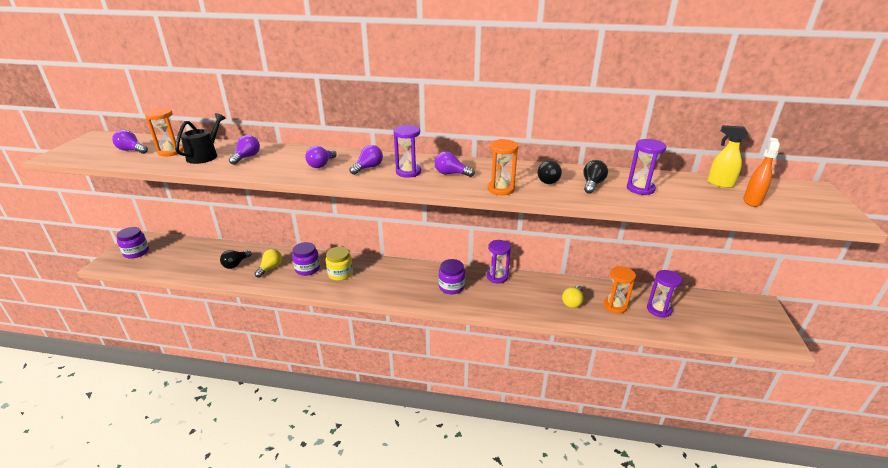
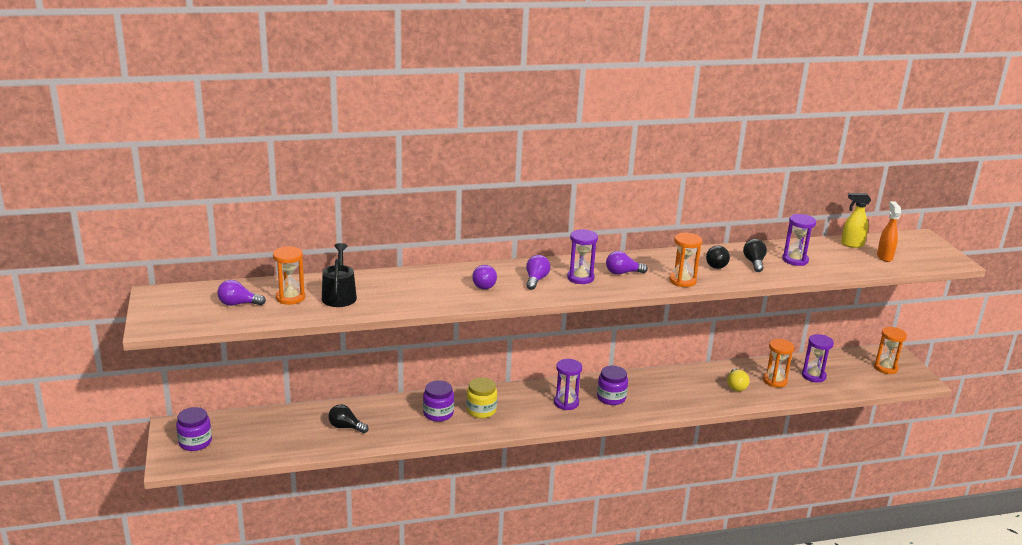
camera: 25 degrees left, 5 degrees down
(236, 264) = (346, 427): black light bulb -> black light bulb turned 105 degrees clockwise
(247, 157) = (390, 289): purple light bulb -> none
(270, 268) = (393, 422): yellow light bulb -> none
(497, 277) = (648, 378): purple hourglass -> purple hourglass (566, 403)
(744, 318) = (885, 368): none -> orange hourglass

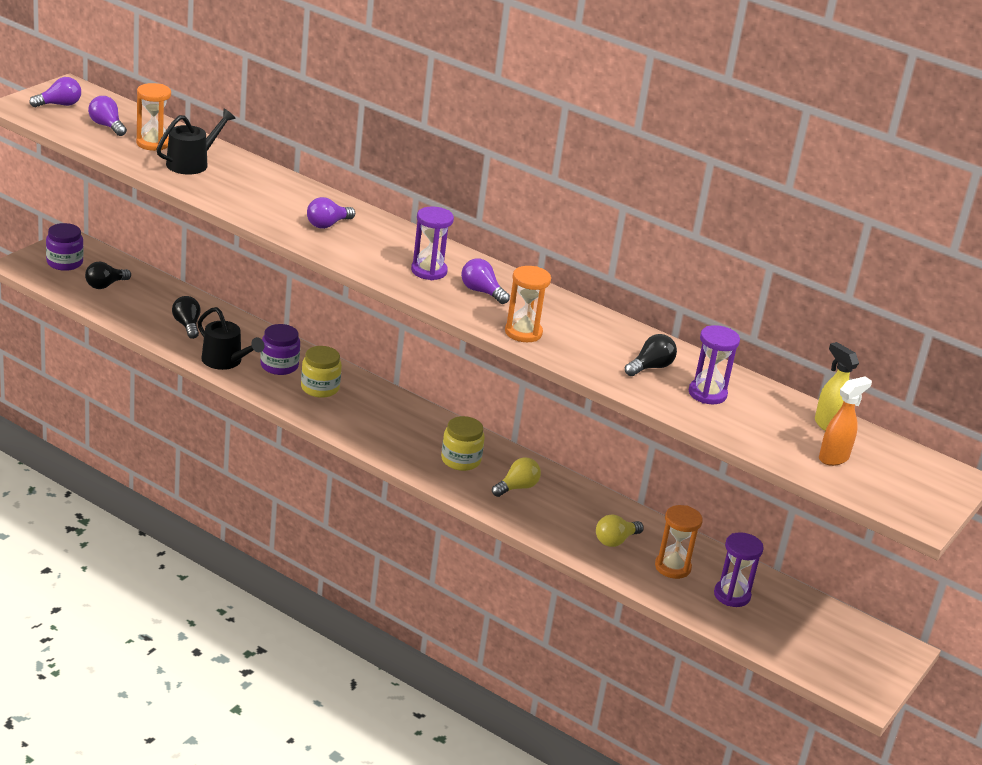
camera: 45 degrees right, 5 degrees up
(408, 432) = (225, 361): none -> black watering can
(536, 280) = (383, 248): purple light bulb -> purple light bulb (59, 105)
(566, 403) = (408, 434): purple hourglass -> none
(611, 397) = (461, 460): purple jar -> yellow jar
(657, 392) = (517, 487): none -> yellow light bulb
(715, 264) = (600, 343): black light bulb -> black light bulb (105, 285)
(885, 368) = (847, 652): orange hourglass -> none

